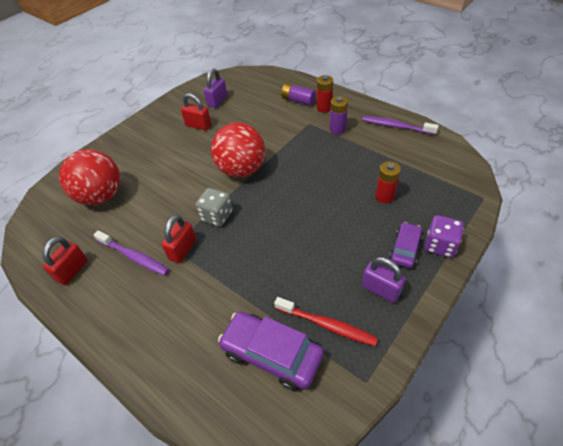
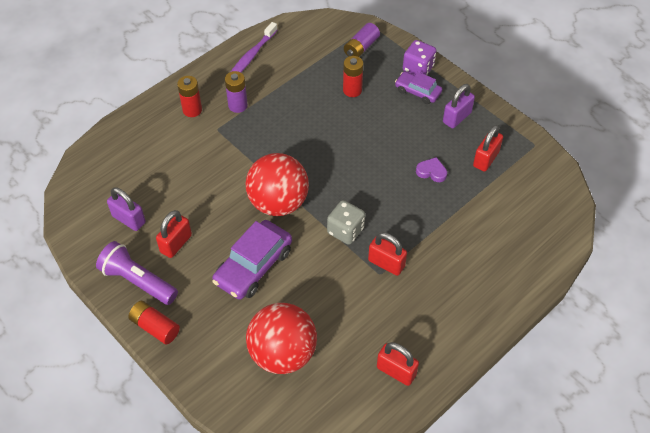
camera: 85 degrees left, 5 degrees up
(131, 130) = (155, 327): none -> red battery
(134, 257) = (387, 309): purple toothbrush -> none
(167, 115) = (137, 281): none -> purple flashlight
(271, 354) = (509, 200): purple car -> purple car (253, 266)
(297, 273) = (431, 172): none -> purple heart
(298, 101) = (166, 132): purple battery -> purple battery (361, 48)
(327, 325) = (485, 159): red toothbrush -> red padlock

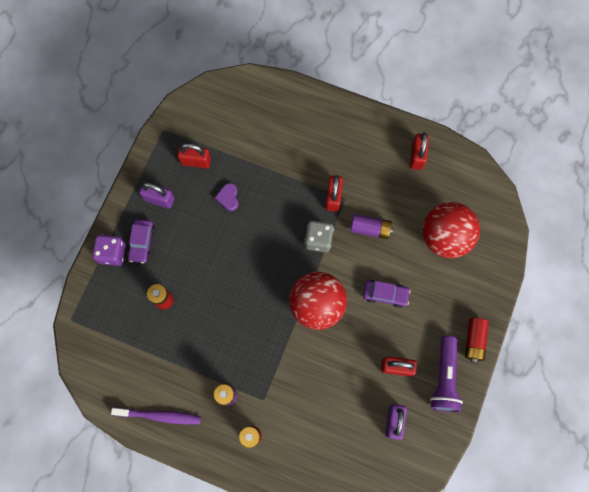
camera: 115 degrees left, 20 degrees up
(253, 266) = (385, 294): purple car -> purple car, size x0.60
(361, 48) = (105, 315): purple battery -> purple battery (370, 229)

